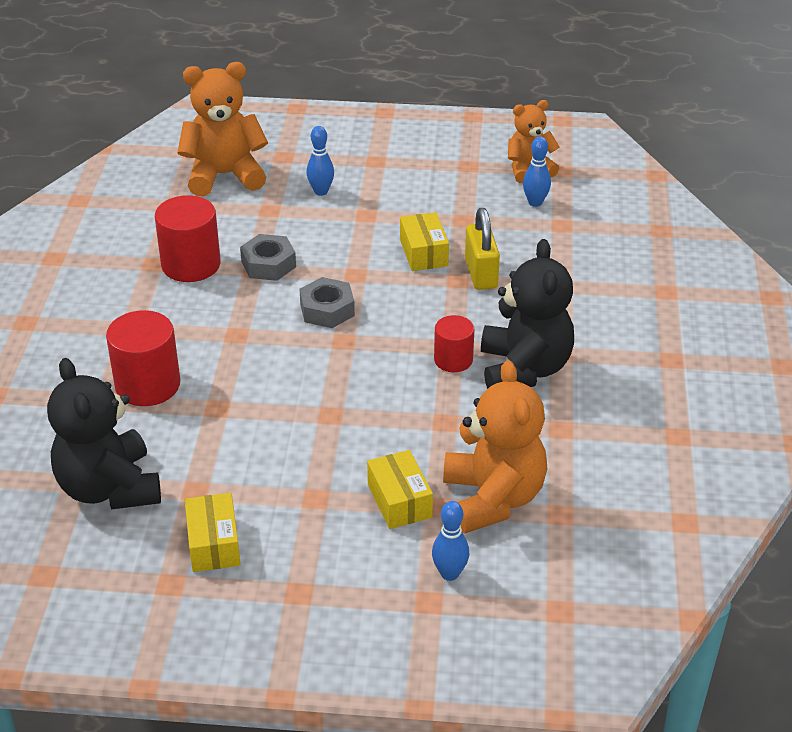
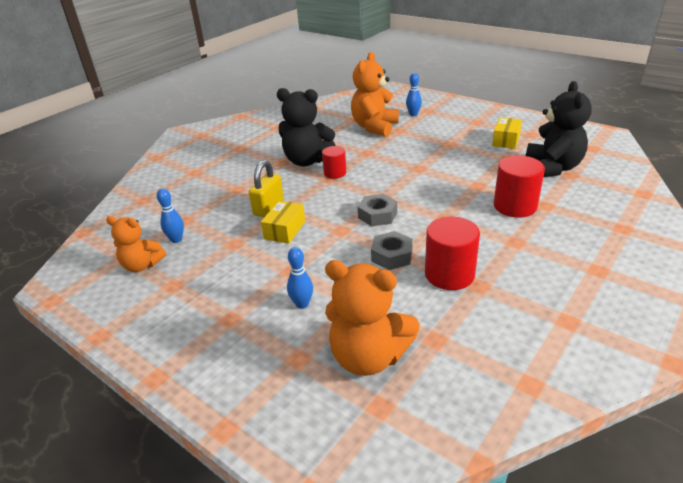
camera: 145 degrees left, 5 degrees down
(399, 501) = (413, 135): yellow box -> none
(524, 369) = (307, 161): black teddy bear -> black teddy bear turned 105 degrees counterclockwise

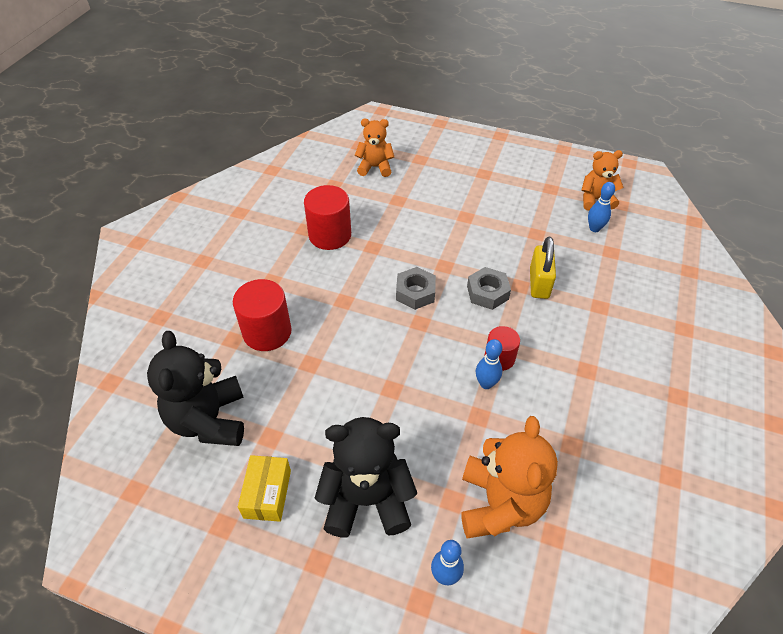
camera: 160 degrees right, 15 degrees up
(285, 230) = (500, 256): yellow box -> none
(302, 304) = (438, 191): blue bowling pin -> blue bowling pin (486, 384)
(307, 161) = (553, 379): black teddy bear -> black teddy bear (367, 500)
(368, 357) = (375, 167): orange teddy bear -> orange teddy bear, size x0.62
(392, 256) = (384, 245): grey nut -> grey nut (487, 292)

